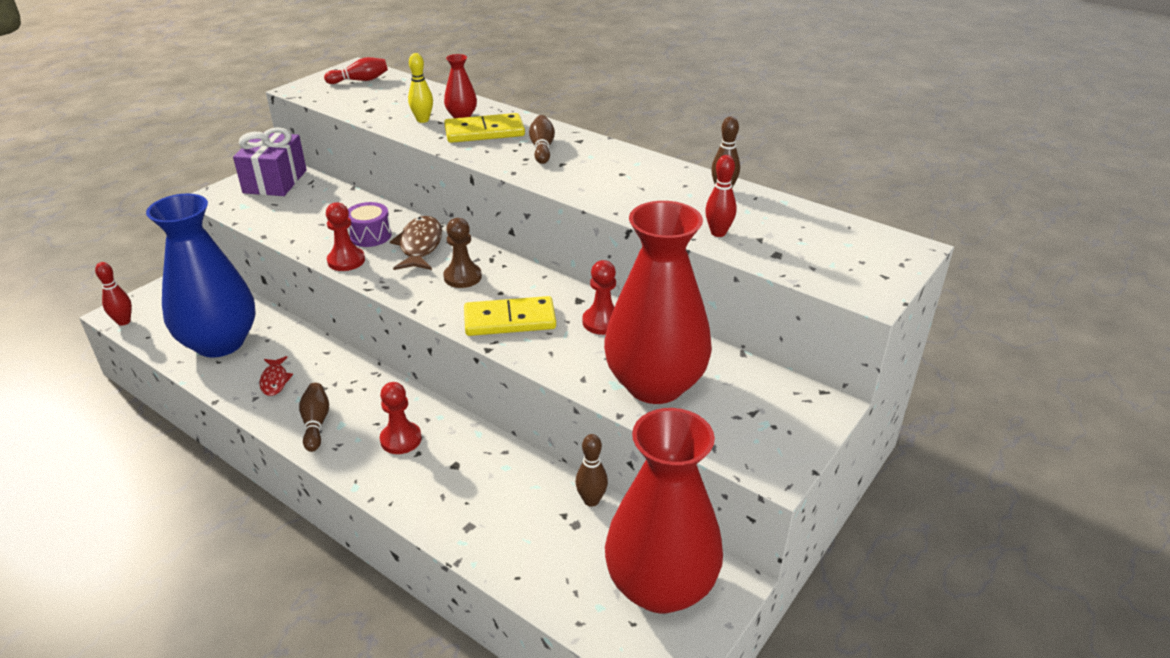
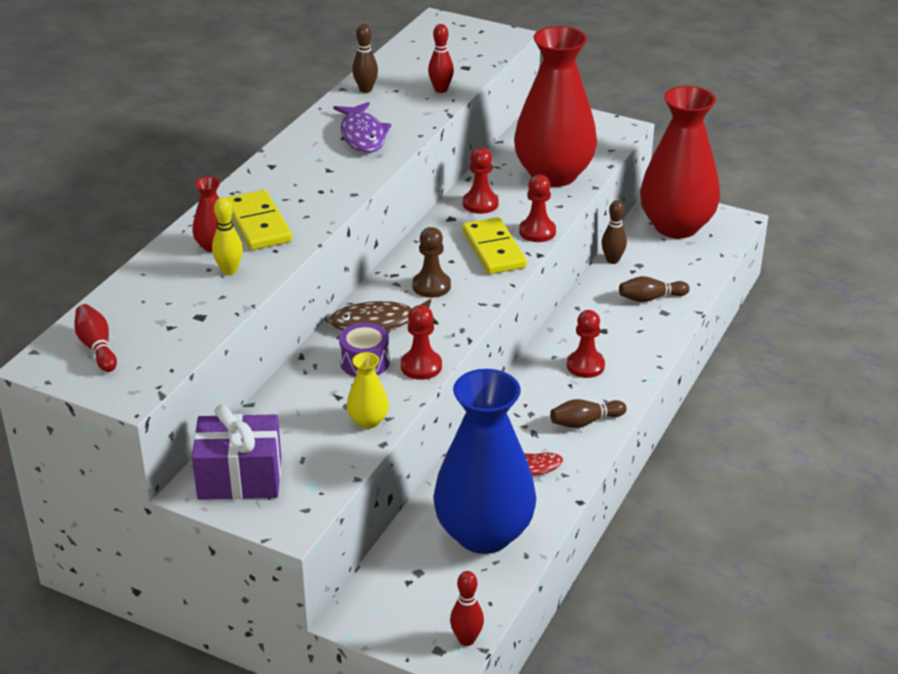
camera: 100 degrees left, 0 degrees up
(295, 232) = (368, 421): none -> yellow vase
(533, 354) = (537, 232): none -> red pawn
(542, 148) = (295, 184): brown bowling pin -> brown bowling pin (650, 298)
(622, 183) = (362, 135): none -> purple fish

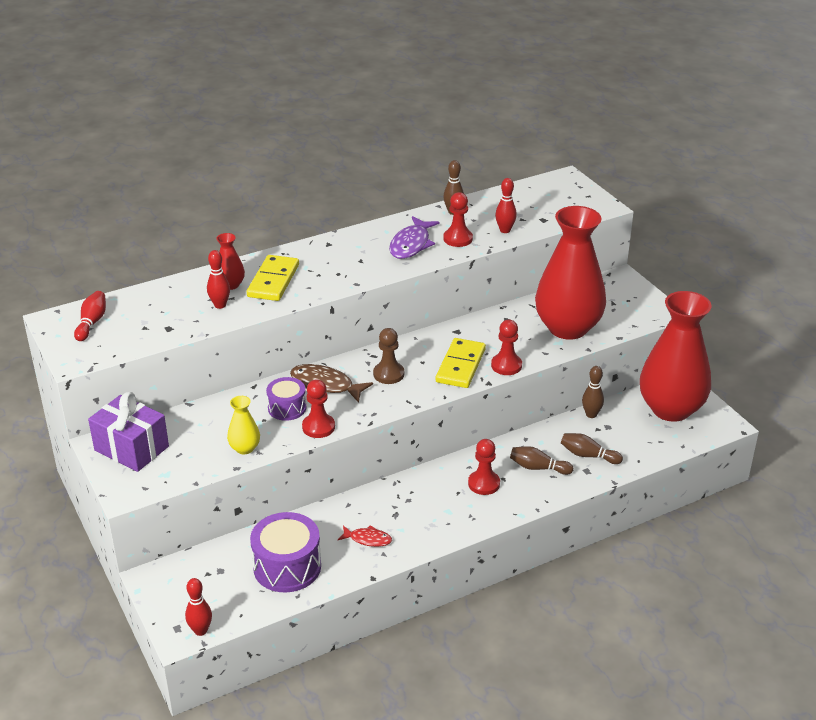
camera: 35 degrees right, 0 degrees up
(229, 270) = (220, 305): yellow bowling pin -> red bowling pin
(480, 204) = (489, 329): red pawn -> red pawn (458, 239)
(484, 533) = (287, 567): blue vase -> purple drum
(585, 422) = (438, 524): brown bowling pin -> brown bowling pin (538, 468)

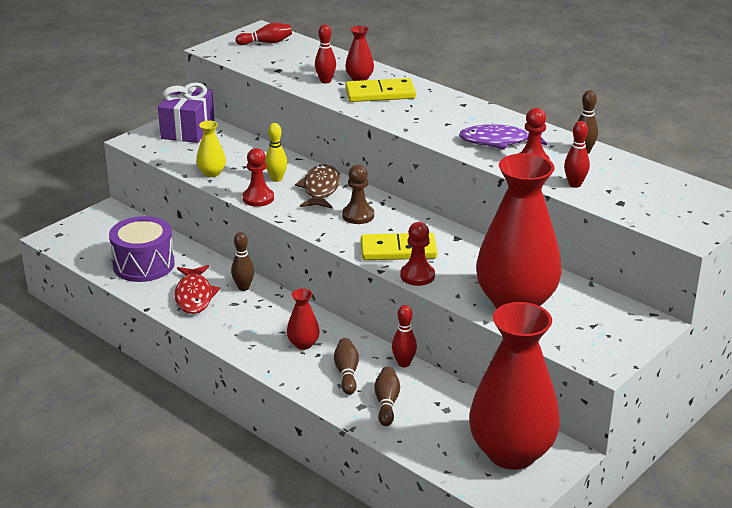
camera: 70 degrees right, 5 degrees down
(200, 630) = (58, 244): red bowling pin -> red bowling pin (403, 363)
(287, 408) = (276, 179): purple drum -> yellow bowling pin
(368, 539) = (194, 296): red fish -> red fish, size x1.67
(484, 484) = (303, 344): red pawn -> red vase
(591, 414) = (460, 394): brown bowling pin -> brown bowling pin (243, 287)

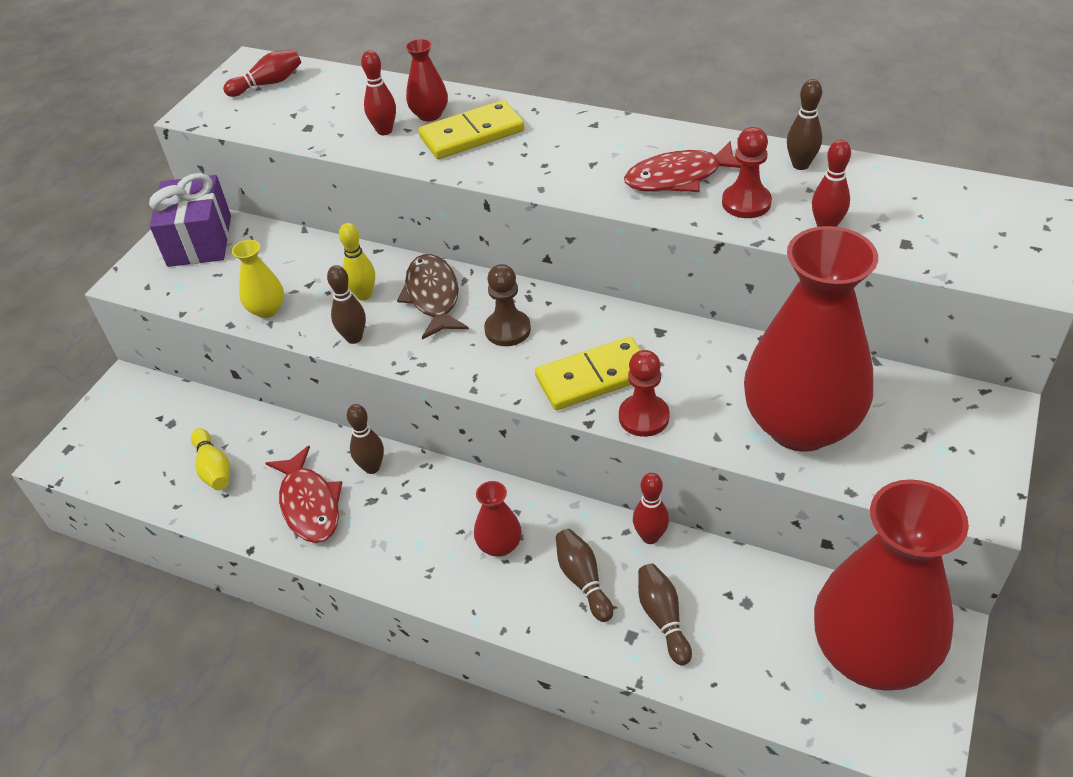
camera: 15 degrees left, 15 degrees up
(144, 265) = (214, 468): purple drum -> yellow bowling pin
(258, 198) = (354, 338): red pawn -> brown bowling pin
(498, 141) = (679, 177): purple fish -> red fish

